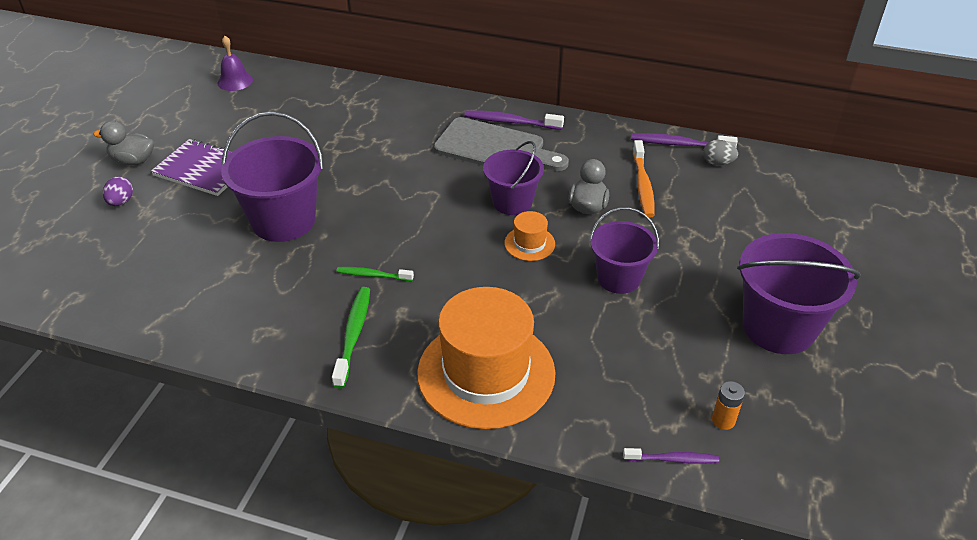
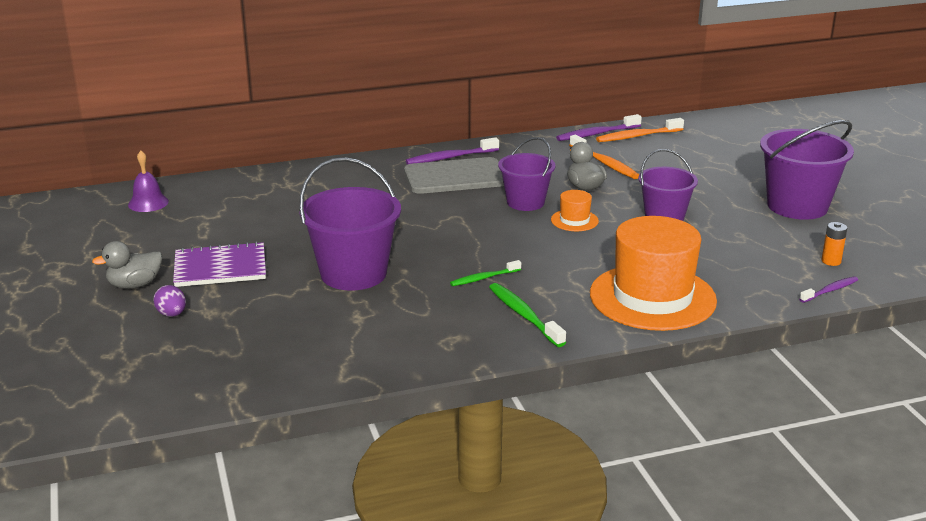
camera: 35 degrees left, 15 degrees down
(717, 163) = (637, 136): grey egg -> orange toothbrush

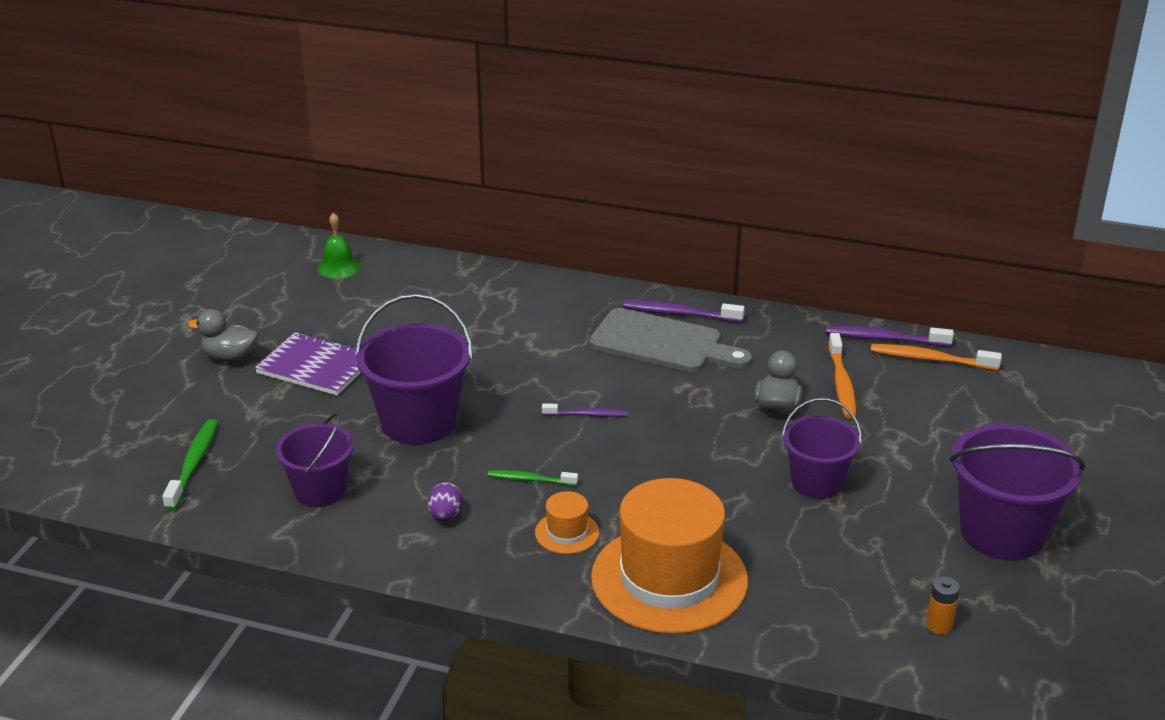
camera: 35 degrees right, 5 degrees up
(148, 203) = (339, 267): purple bell -> green bell
(172, 314) = (223, 402): purple egg -> purple egg (445, 516)
(524, 315) = (514, 541): green toothbrush -> green toothbrush (193, 464)
(525, 202) = (687, 402): purple bucket -> purple bucket (320, 491)
(574, 220) = (710, 446): orange hat -> orange hat (567, 533)
(830, 290) = (883, 662): purple toothbrush -> purple toothbrush (587, 415)

